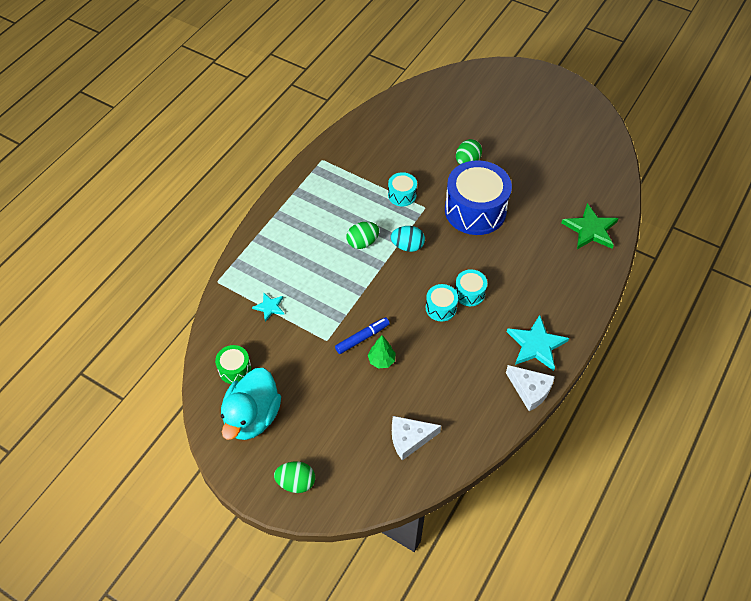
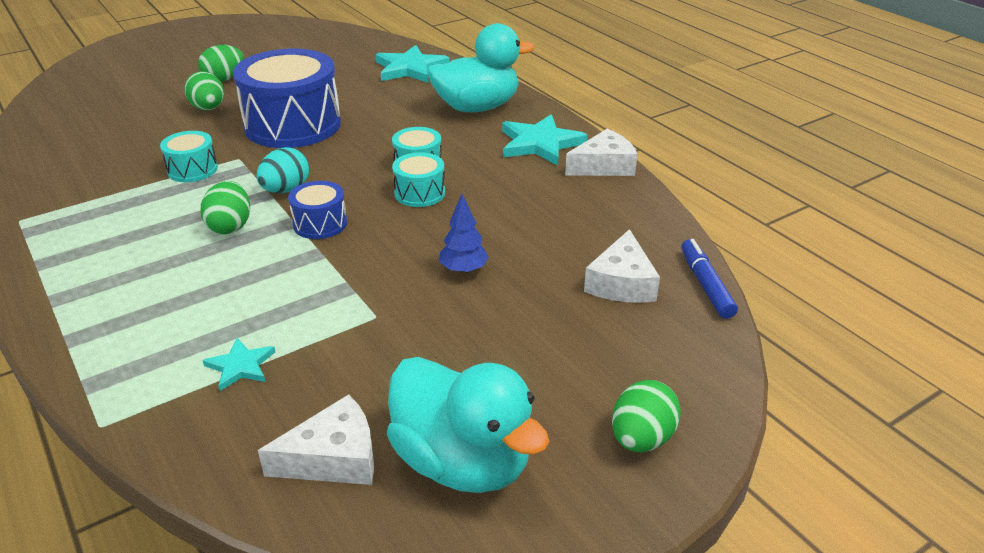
camera: 65 degrees left, 20 degrees down
(235, 369) = (334, 458): green drum -> white cheese
(362, 338) = (406, 277): blue marker -> blue marker (705, 285)
(381, 360) = (463, 270): green tree -> blue tree
(386, 278) = (320, 224): none -> blue drum
(506, 146) = (224, 79): none -> green egg
(561, 291) = (477, 107): none -> turquoise duck
(590, 229) = (410, 68): green star -> turquoise star

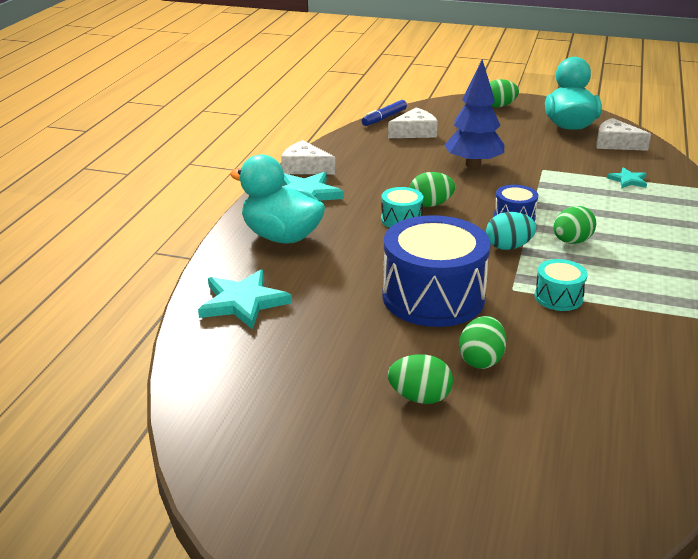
camera: 130 degrees left, 5 degrees down
(420, 193) = (430, 204): turquoise drum -> green egg
(463, 270) = (473, 165): blue tree -> blue tree, size x1.90

